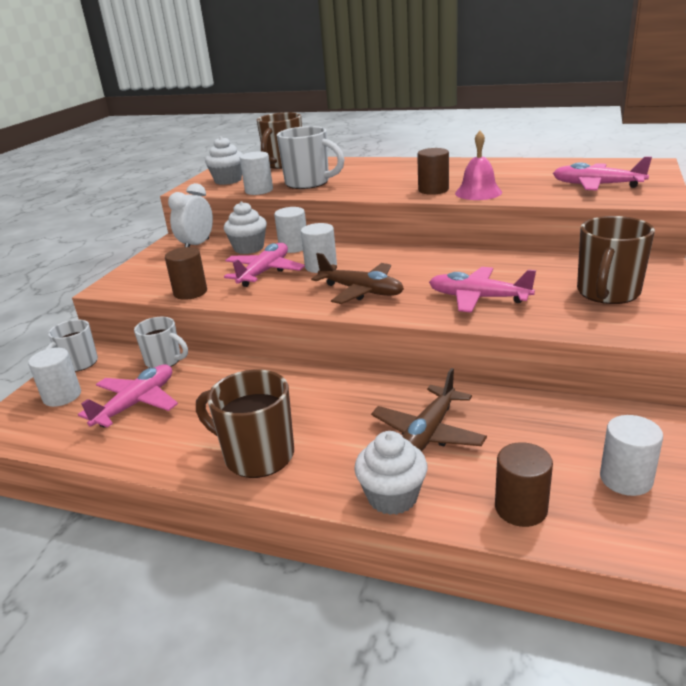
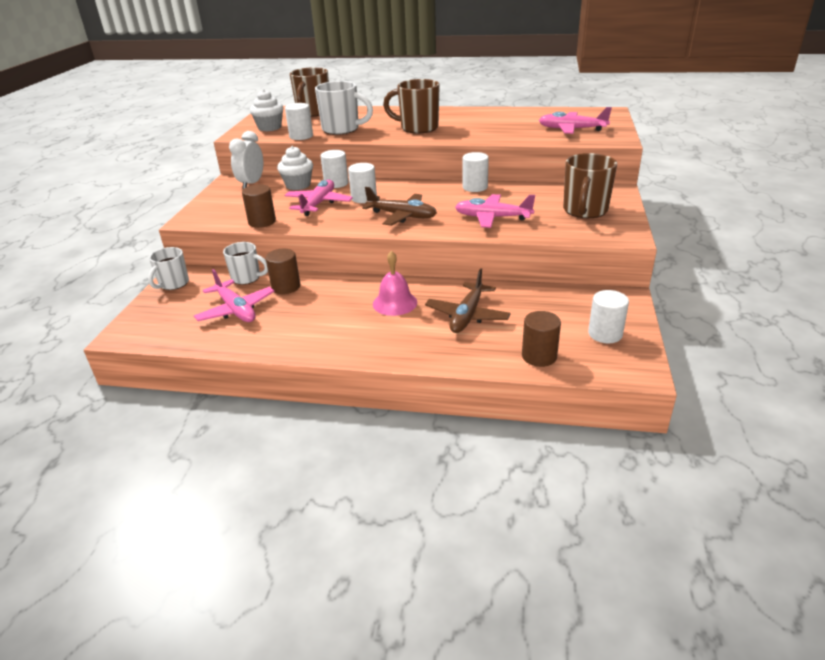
camera: 10 degrees left, 5 degrees up
(62, 396) = (170, 308): white cylinder -> white cylinder (475, 187)
(136, 404) = (236, 310): pink plane -> pink plane turned 120 degrees clockwise
(257, 455) = (345, 338): brown mug -> brown mug (418, 128)
(392, 497) = (451, 356): white cupcake -> none
(433, 190) = (447, 134): brown cylinder -> brown cylinder (286, 287)
(478, 192) = (483, 136): pink bell -> pink bell (395, 303)

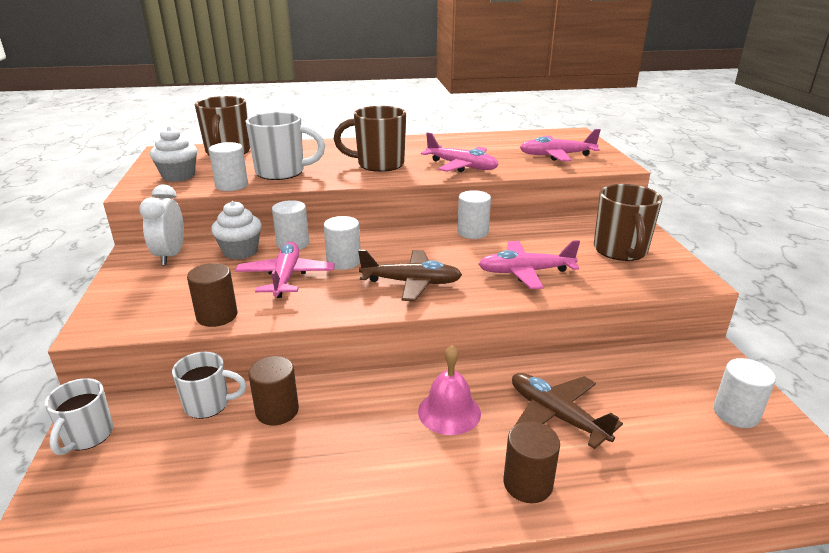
camera: 20 degrees left, 5 degrees down
(236, 310) = (216, 469): pink plane -> pink plane (461, 166)
(467, 315) = (556, 416): brown plane -> brown plane turned 135 degrees clockwise
(539, 356) = (690, 466): brown cylinder -> brown cylinder (527, 484)

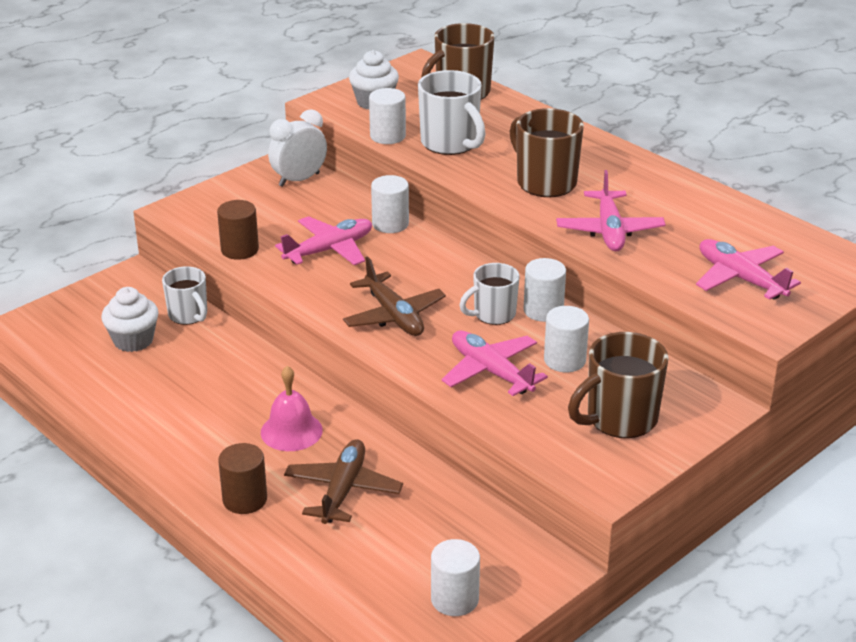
camera: 55 degrees right, 5 degrees up
(87, 436) = (113, 286): white mug -> white mug (493, 314)
(240, 251) = (345, 206): white cupcake -> white cupcake (133, 340)
(277, 411) = (211, 348): brown cylinder -> none
(343, 262) = (389, 265): white cylinder -> white cylinder (564, 360)

